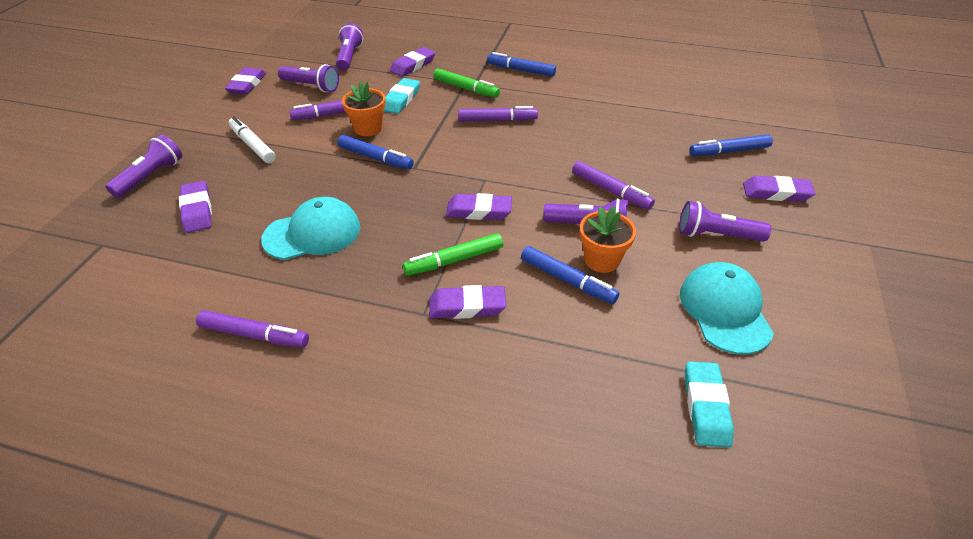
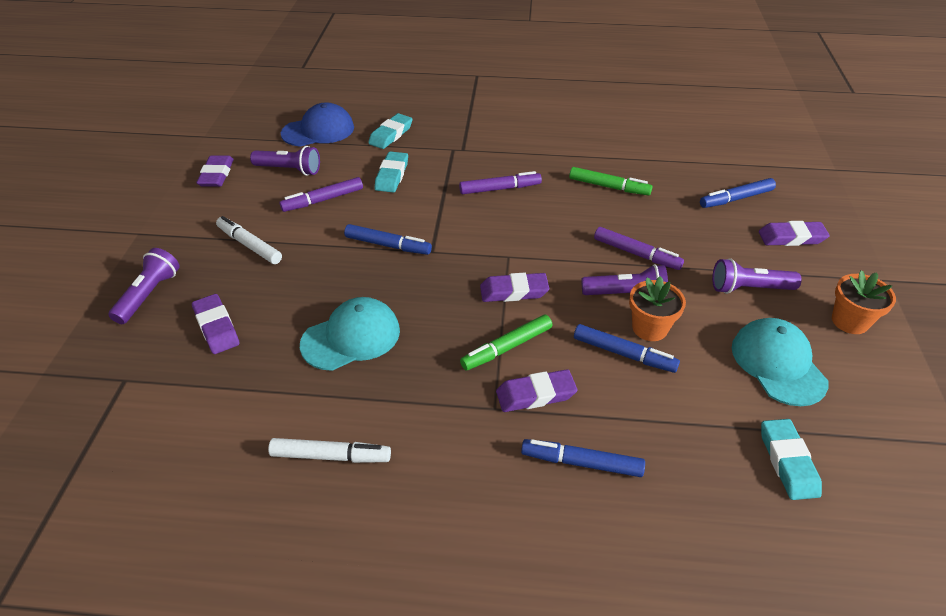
camera: 10 degrees left, 0 degrees up
(254, 335) = (331, 456): purple marker -> white marker
(349, 57) = (318, 130): purple flashlight -> blue cap
(368, 128) = (368, 212): orange flower pot -> orange flower pot (849, 321)
(413, 65) = (391, 135): purple eraser -> turquoise eraser
(466, 89) = (456, 156): green marker -> green marker (609, 187)
(521, 70) = (506, 129): blue marker -> blue marker (581, 462)

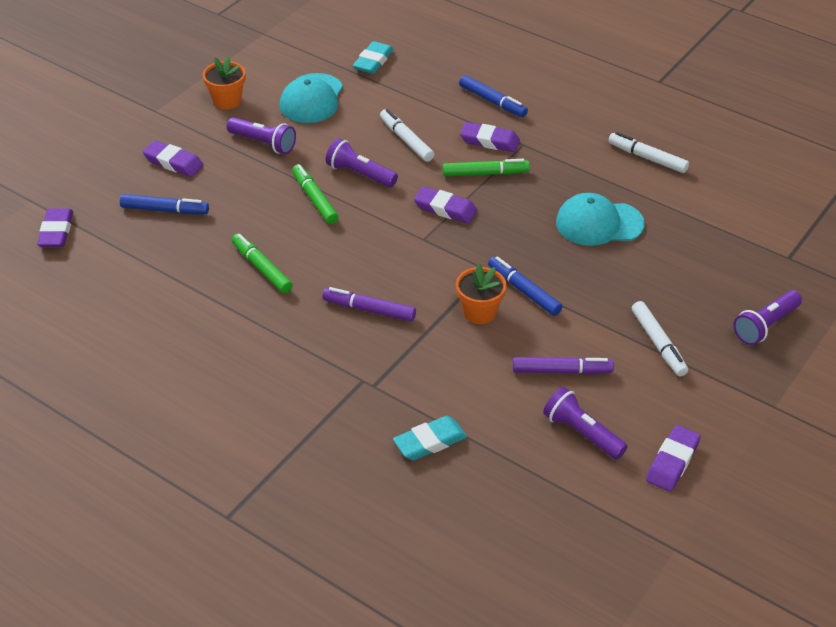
camera: 150 degrees left, 0 degrees up
(216, 327) = (708, 272): purple eraser -> purple eraser (56, 231)
(318, 130) = (517, 491): blue cap -> none
(392, 175) = (469, 374): turquoise eraser -> none
(623, 354) = (406, 140): blue marker -> white marker
(636, 254) = (315, 199): purple marker -> green marker
(649, 328) = (369, 147): orange flower pot -> orange flower pot (479, 312)

